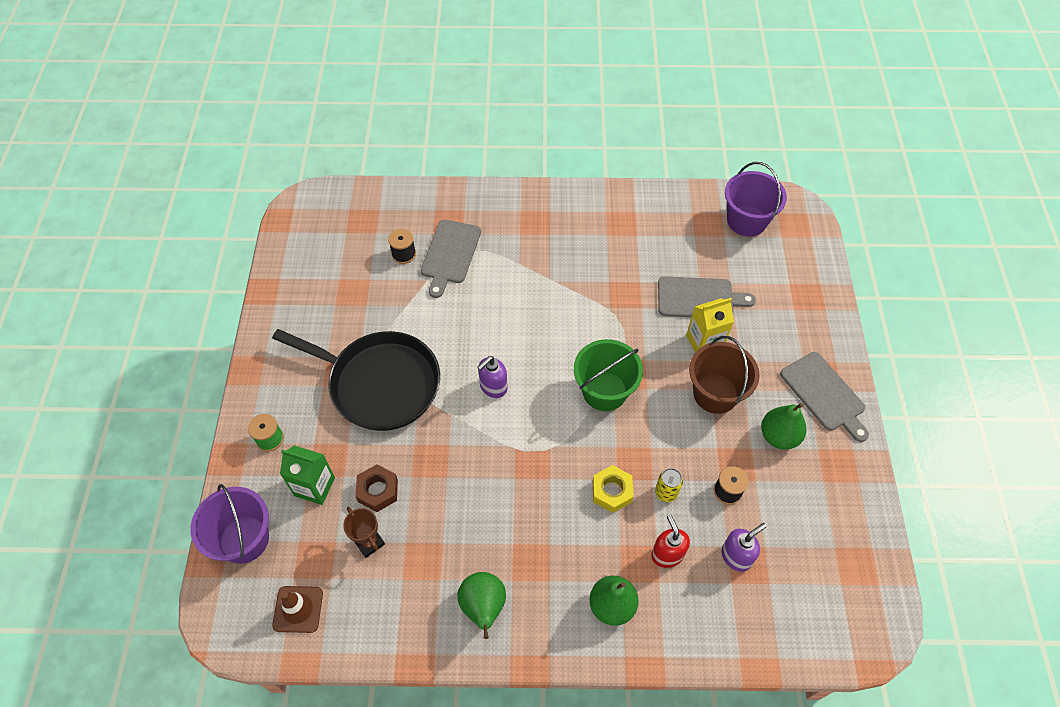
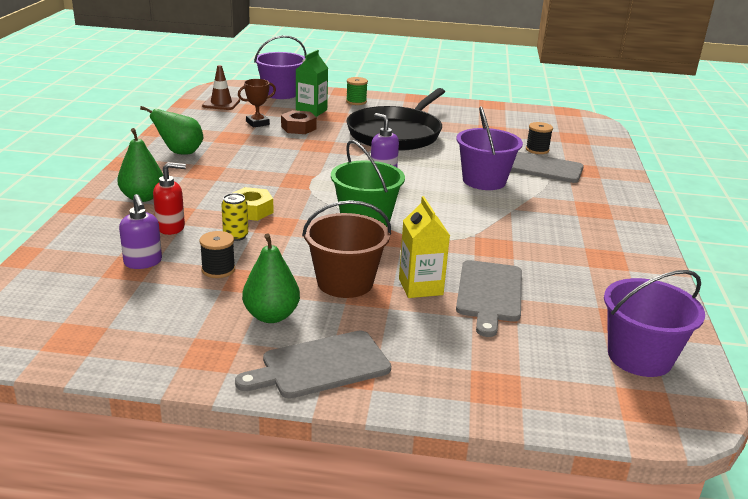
camera: 95 degrees right, 30 degrees down
(493, 300) = (484, 181): none -> purple bucket

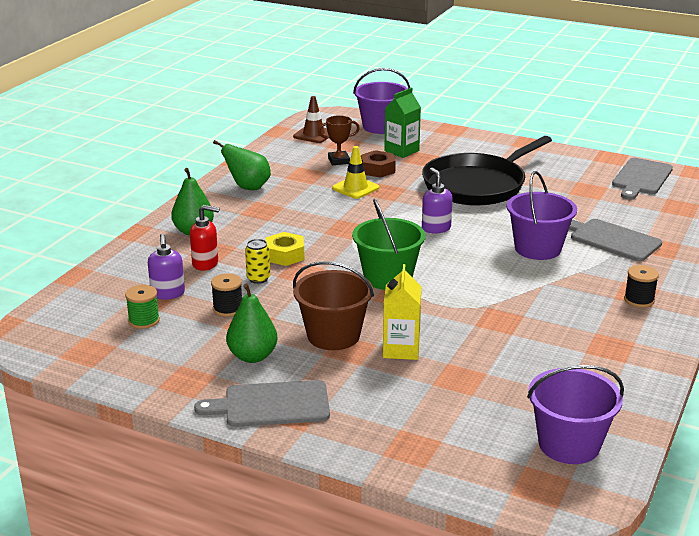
camera: 20 degrees right, 0 degrees up
(287, 145) = (355, 188): none -> yellow traffic cone
(356, 101) = (456, 143): green spool -> green spool (144, 321)
(489, 294) = (463, 365): grey cutting board -> grey cutting board (641, 178)
(537, 150) = (624, 218): black spool -> black spool (639, 300)

